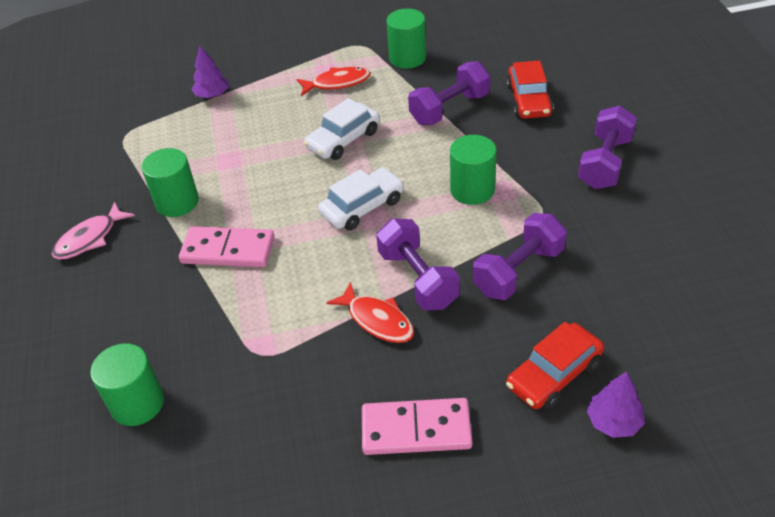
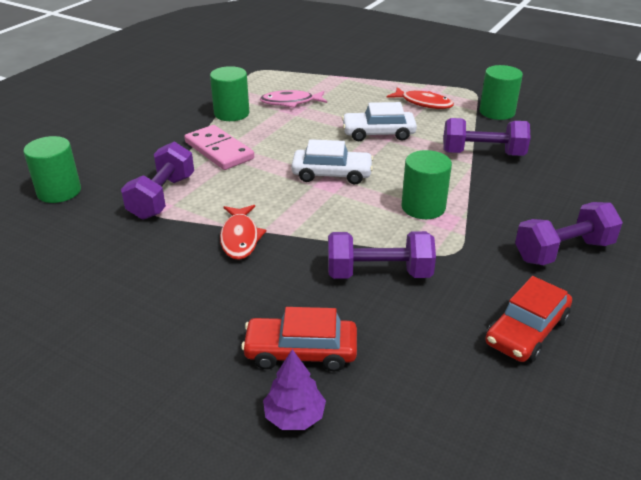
camera: 40 degrees right, 10 degrees down
(90, 238) = (163, 106): pink fish -> pink fish (290, 102)
(212, 95) = (335, 74): purple tree -> none
(416, 430) = (162, 312): pink domino -> none
(417, 279) = (302, 233): purple dumbbell -> purple dumbbell (162, 197)
(528, 100) = (557, 179): red car -> red car (526, 331)

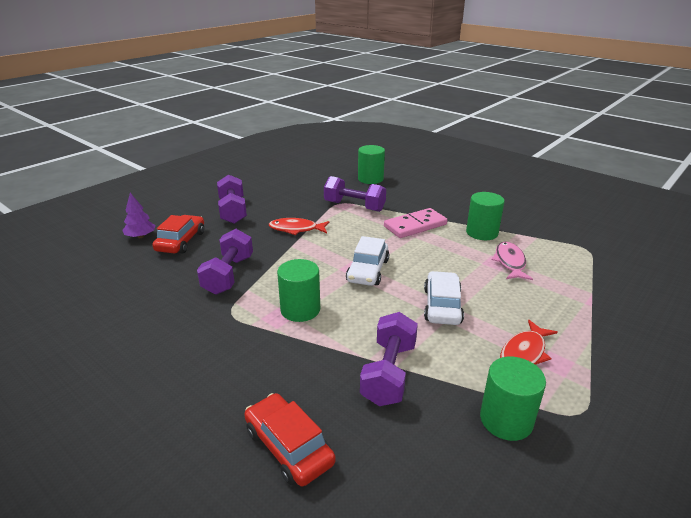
camera: 100 degrees right, 5 degrees down
(526, 331) = (126, 326): red car -> red car (289, 446)
(563, 251) = (194, 379): purple dumbbell -> purple dumbbell (233, 211)

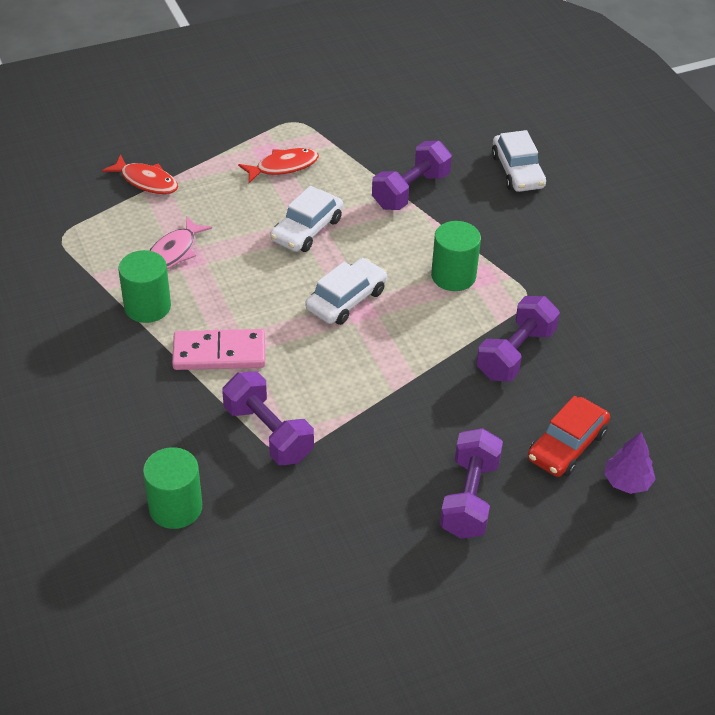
camera: 155 degrees left, 15 degrees up
(289, 446) = (517, 171): red car -> white car
(296, 229) = (390, 410): red fish -> red fish (146, 181)
(506, 420) = (352, 135): green cylinder -> none

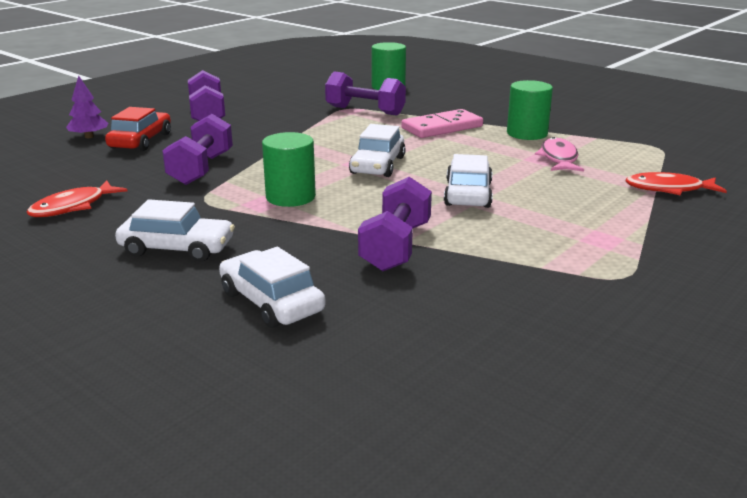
camera: 155 degrees right, 20 degrees down
(283, 167) = (564, 231): red fish -> red fish (73, 207)
(564, 240) = (177, 248): none -> white car

